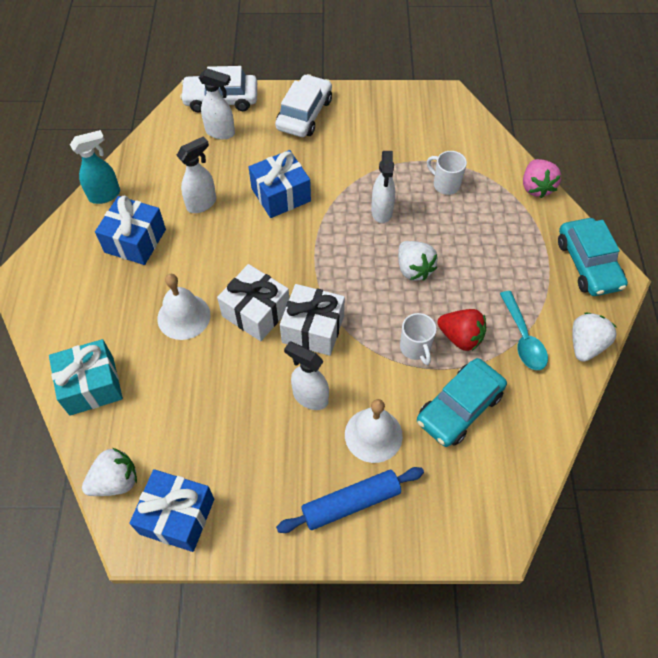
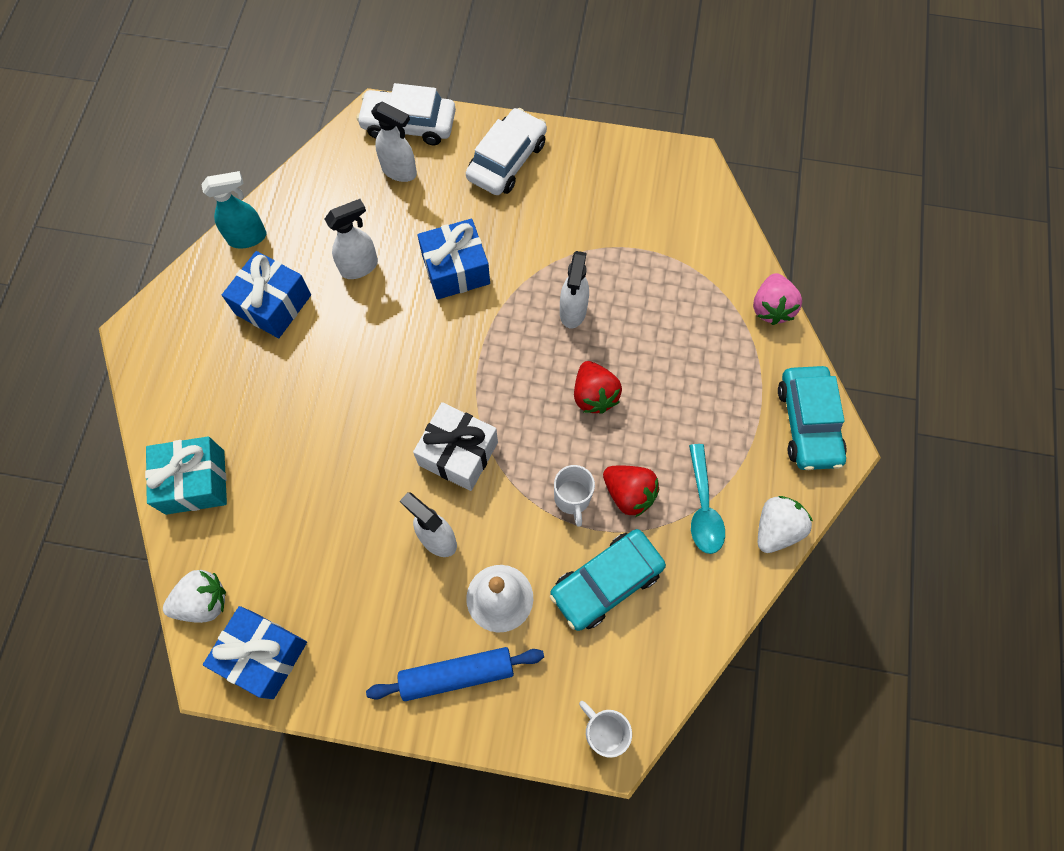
camera: 10 degrees right, 10 degrees up
(184, 316) = (312, 412): white bell -> none
(256, 312) = (396, 421): white gift -> none
(414, 269) = (594, 395): white strawberry -> red strawberry
(445, 184) = (659, 286): white mug -> white mug (603, 731)

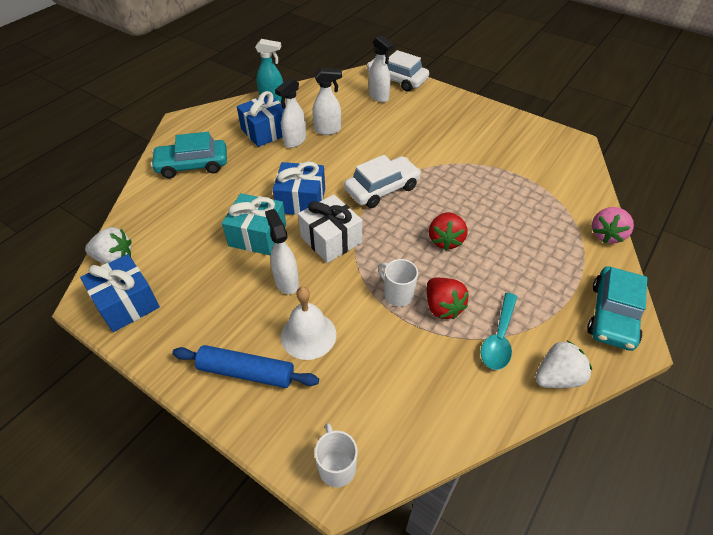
camera: 25 degrees right, 20 degrees down
(195, 482) = (159, 196): turquoise gift -> turquoise gift (257, 235)
(456, 269) = (386, 148): blue gift -> blue gift (301, 200)
(507, 160) = (448, 109): white car -> white car (382, 189)
(572, 498) = (397, 294): white mug -> white mug turned 120 degrees clockwise
(573, 312) = (453, 191): white spray bottle -> white spray bottle (295, 141)
(606, 582) = (395, 358): turquoise car -> turquoise car (192, 165)

